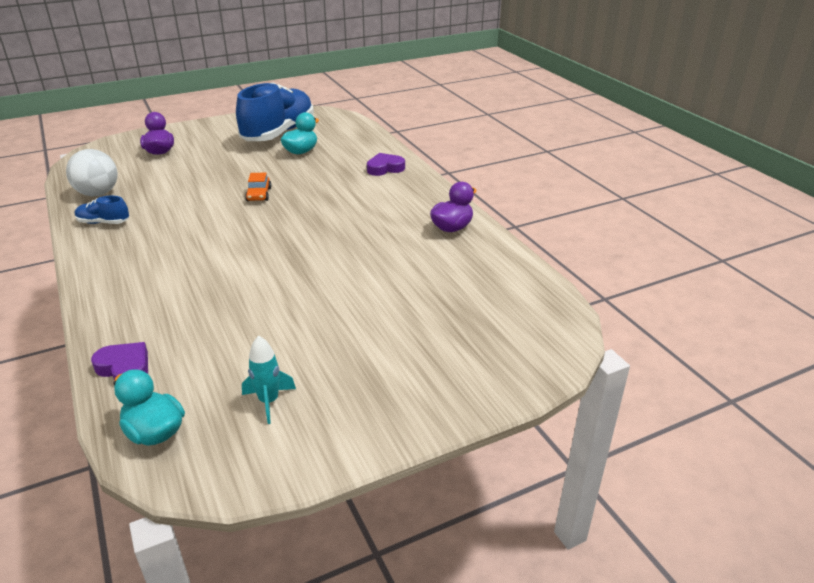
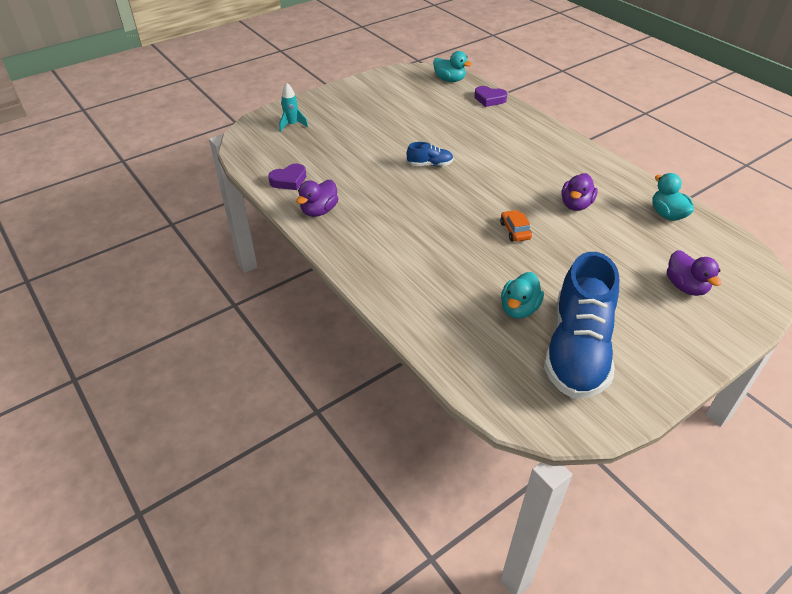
camera: 170 degrees right, 10 degrees up
(98, 193) = (667, 214): white ball -> turquoise duck
(103, 222) = (619, 184): blue shoe -> blue shoe (430, 164)
(175, 209) = (576, 205): none -> purple duck
(269, 401) = (404, 94): turquoise rocket -> turquoise rocket (292, 125)
(385, 168) = (403, 288): purple heart -> purple heart (289, 180)

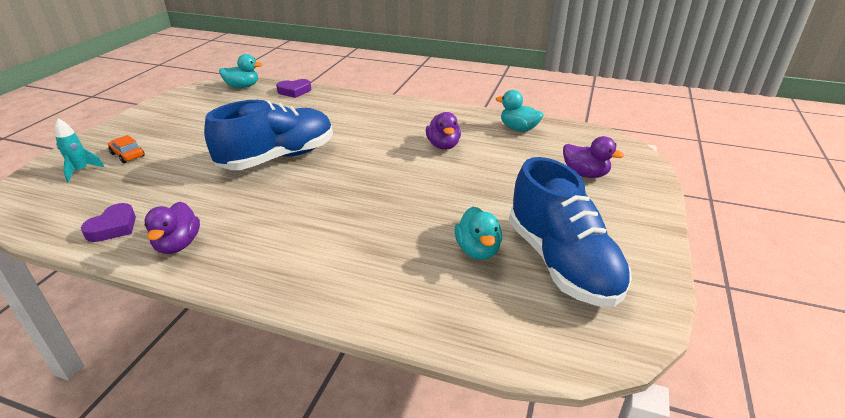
camera: 35 degrees left, 10 degrees down
(430, 164) = (278, 158): blue shoe -> blue shoe, size x2.37
(515, 231) = (411, 184): orange car -> orange car (127, 155)

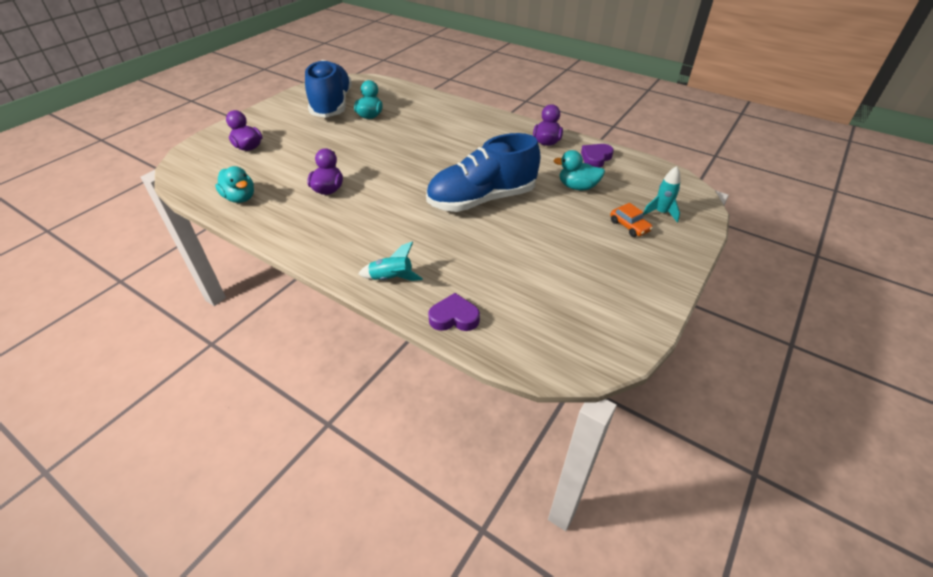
camera: 165 degrees left, 10 degrees up
(242, 87) = (533, 348): turquoise duck -> turquoise duck (577, 187)
(344, 101) = (391, 278): none -> turquoise rocket

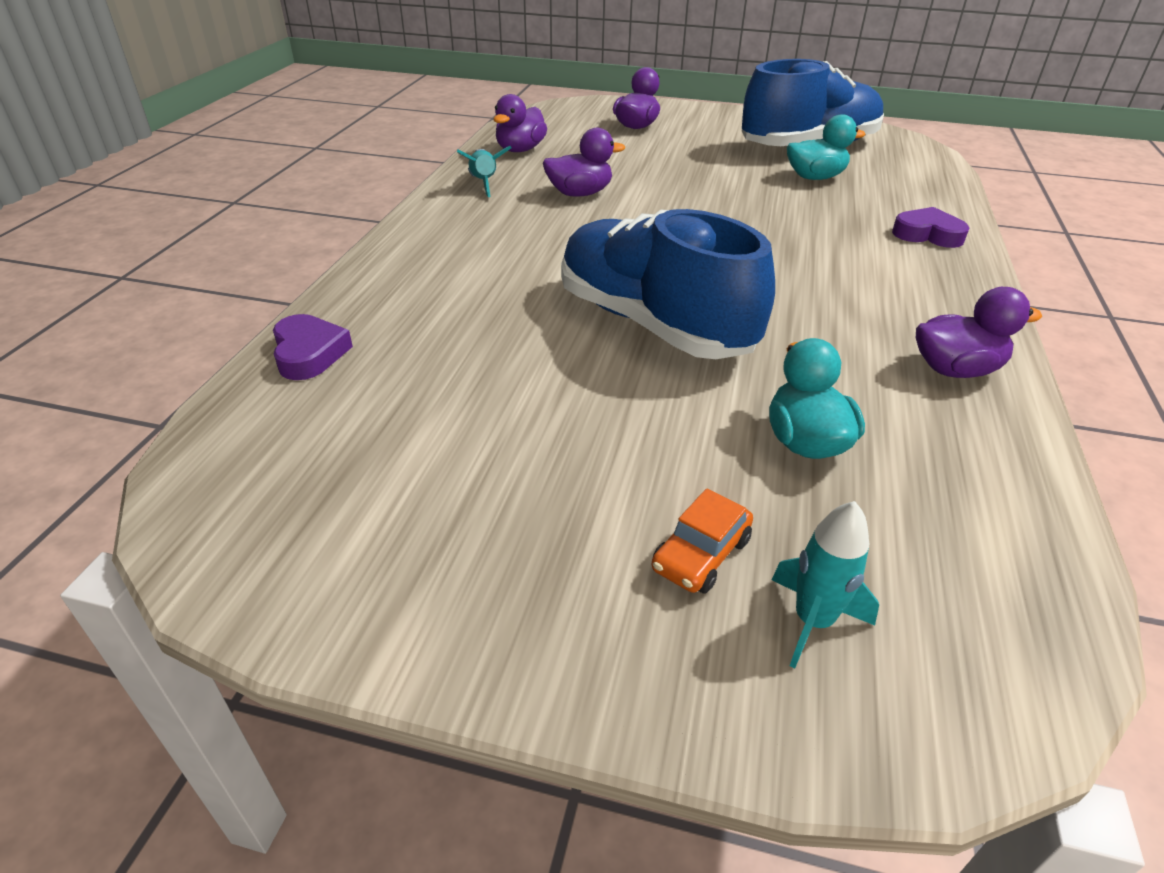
camera: 70 degrees right, 5 degrees down
(240, 198) = (520, 150): turquoise duck -> purple duck
(391, 278) = (390, 282): turquoise rocket -> turquoise rocket (484, 184)
(595, 158) = (970, 458): purple heart -> purple heart (927, 234)

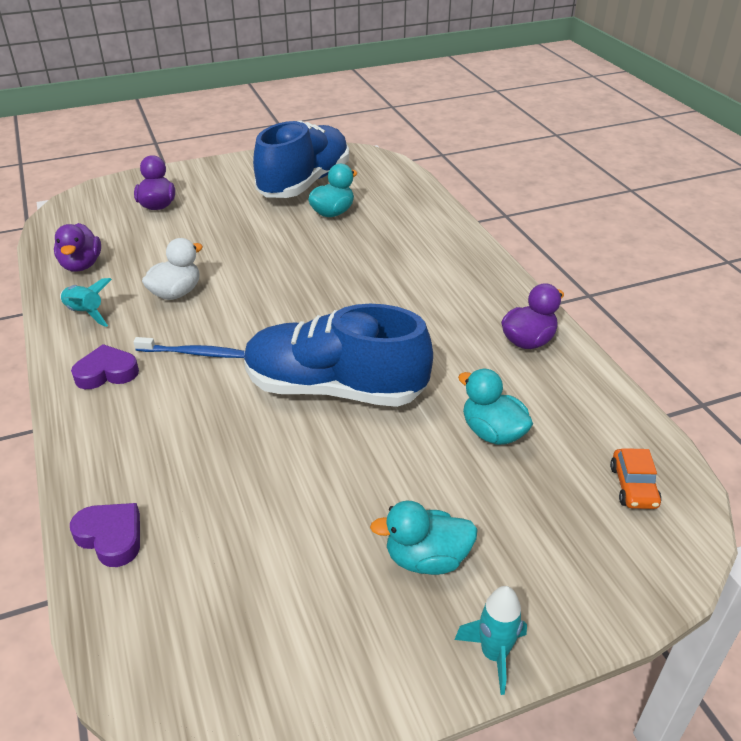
camera: 35 degrees left, 0 degrees up
(543, 243) = (193, 353): none -> blue toothbrush
(580, 194) = (176, 293): purple duck -> white duck
(583, 528) = (426, 559): none -> turquoise duck
(700, 554) = (500, 536): orange car -> orange car (633, 486)
(813, 621) = (581, 542): turquoise rocket -> turquoise rocket (494, 654)
(927, 234) = (439, 239): purple heart -> purple heart (106, 373)

